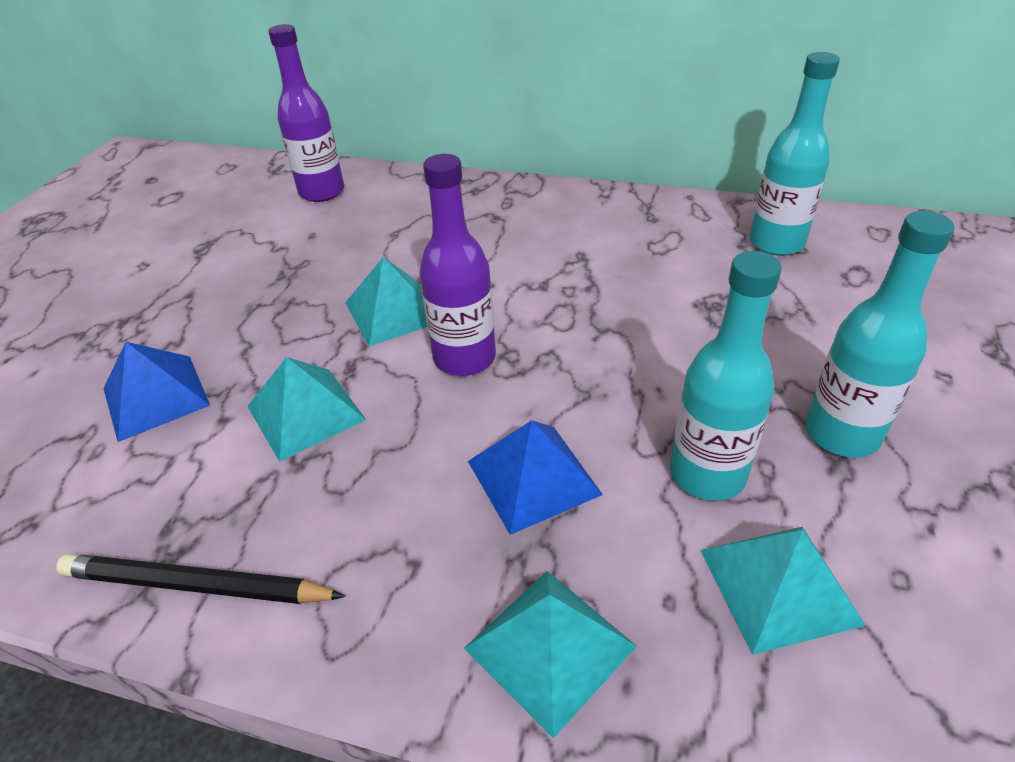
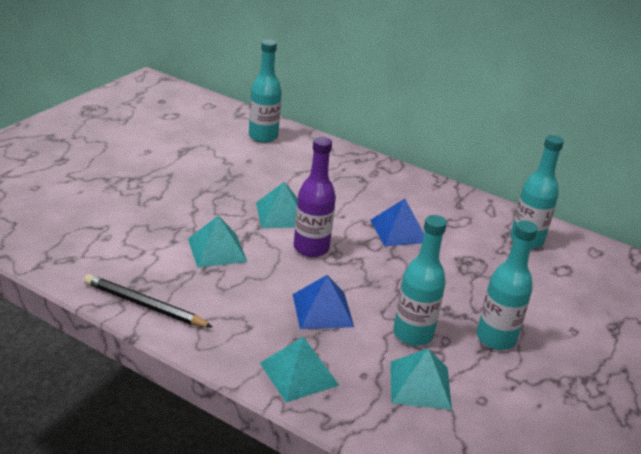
camera: 10 degrees right, 10 degrees down
(156, 396) = (141, 221): blue pyramid -> blue pyramid (399, 231)
(322, 192) = (263, 136): purple bottle -> turquoise bottle

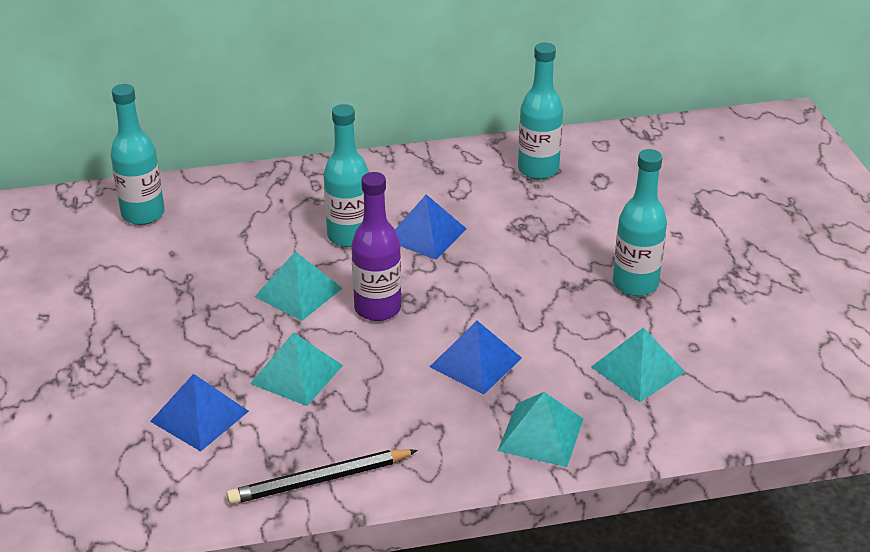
camera: 40 degrees left, 5 degrees up
(140, 236) = (200, 416): none -> blue pyramid
(412, 334) = (573, 328): turquoise bottle -> turquoise bottle (349, 236)

